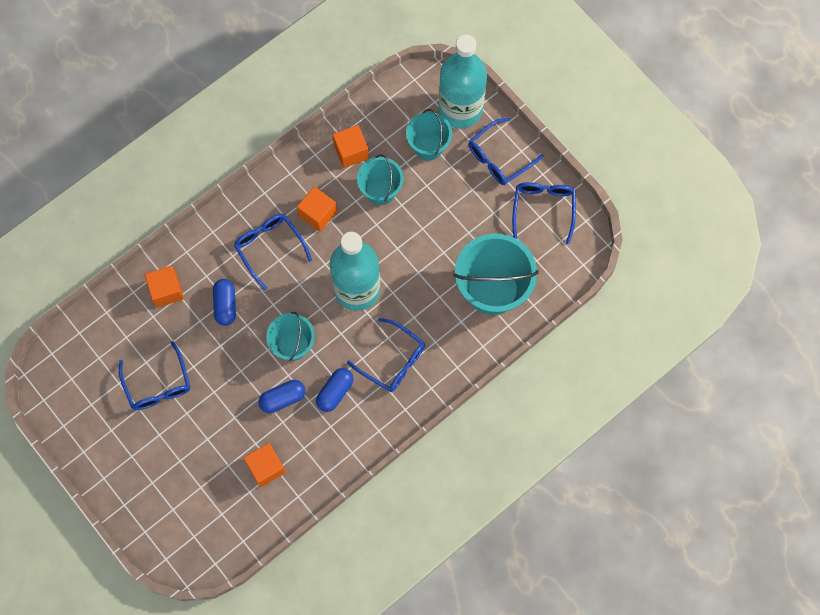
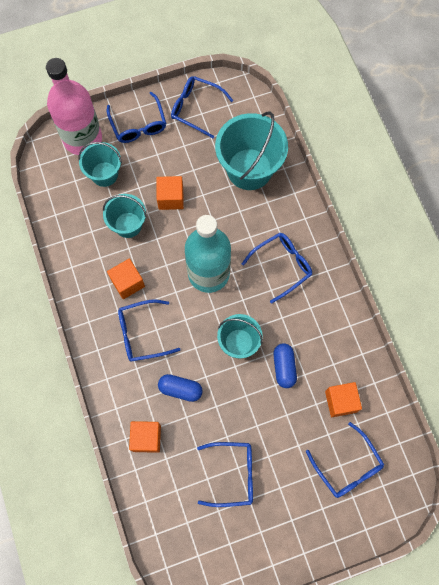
camera: 70 degrees left, 0 degrees up
(202, 494) = (347, 466): none -> blue glasses
(335, 392) = (293, 321): blue capsule -> none
(351, 152) = (82, 236): orange cube -> orange cube (171, 198)
(460, 109) = (82, 138): turquoise bottle -> pink bottle

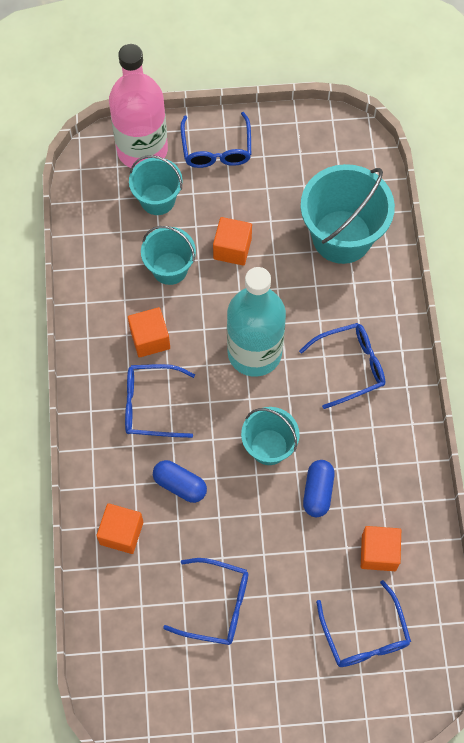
camera: 15 degrees right, 5 degrees down
(196, 108) = (295, 146): blue glasses -> none

